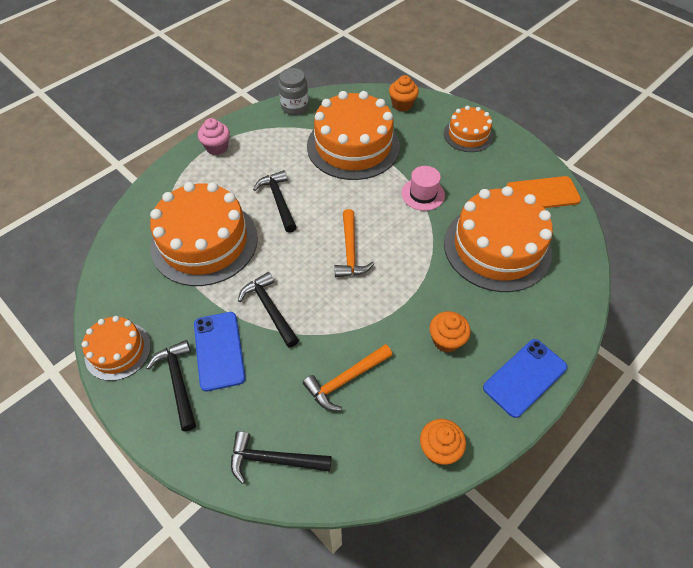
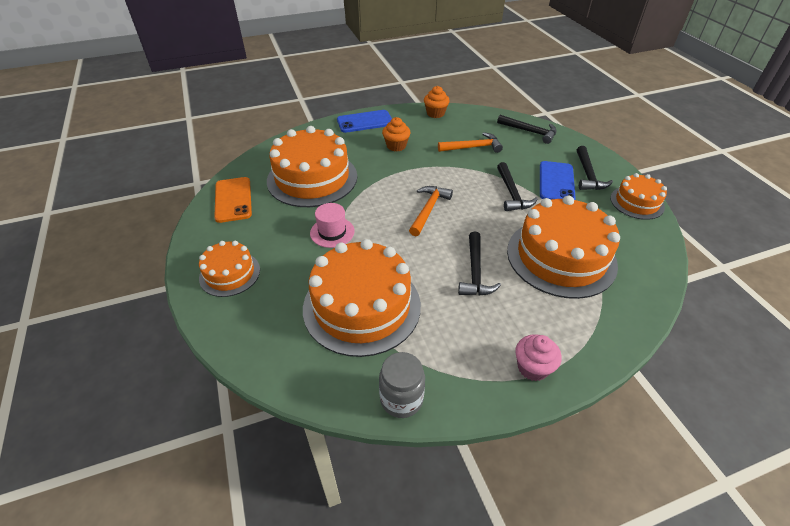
camera: 155 degrees left, 10 degrees down
(402, 104) = (259, 343): orange cupcake -> none
(542, 194) = (233, 200): orange phone -> orange phone turned 60 degrees clockwise

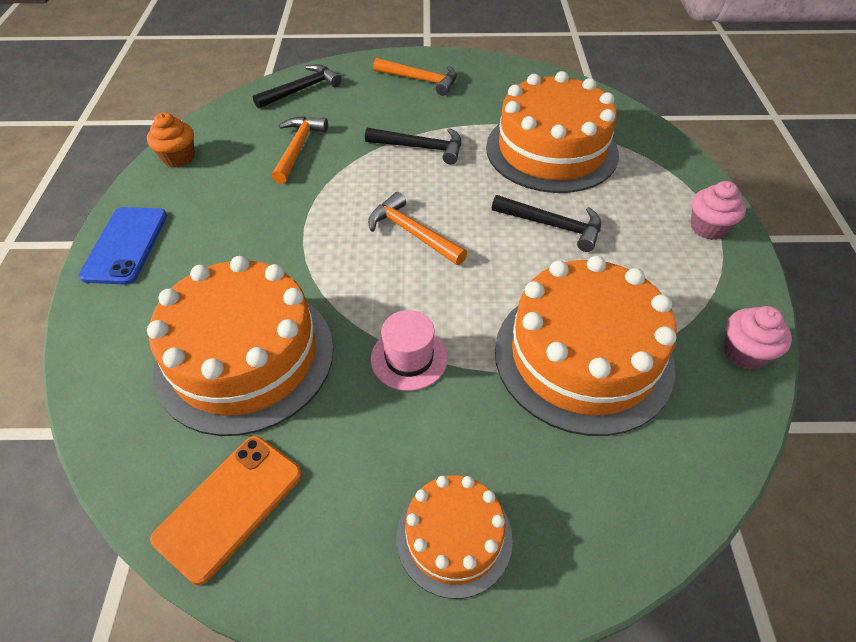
camera: 70 degrees left, 5 degrees up
(233, 200) = (229, 506): orange phone -> orange phone turned 60 degrees counterclockwise
(396, 146) = (231, 225): orange cupcake -> none
(401, 399) = (744, 353): grey jar -> pink cupcake
(556, 182) = (419, 106): blue phone -> none
(588, 175) = (420, 80): black hammer -> orange hammer
(637, 202) = (486, 68): orange cake -> none

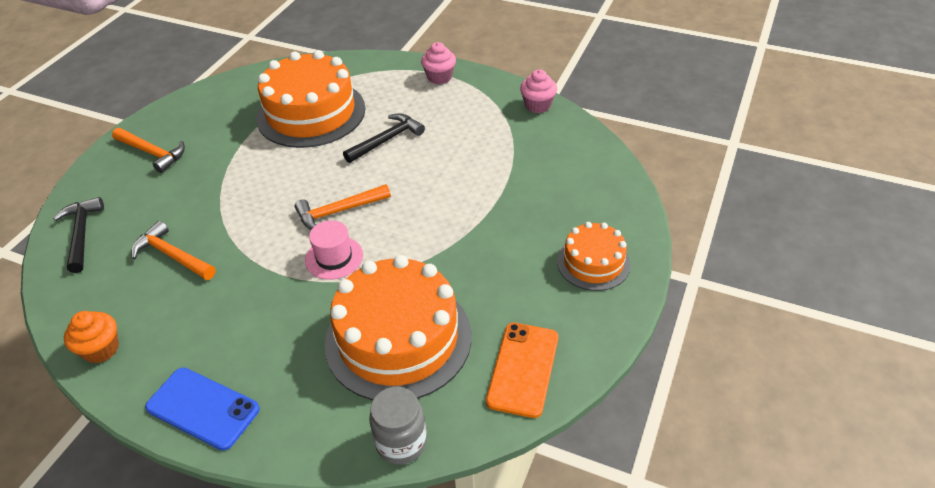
camera: 65 degrees left, 5 degrees down
(102, 415) = (401, 442): none -> grey jar
(229, 506) = (523, 369): orange phone -> orange phone turned 45 degrees clockwise
(409, 358) = (455, 246): pink hat -> pink hat (334, 258)
(420, 80) = (152, 153): orange hammer -> orange hammer turned 75 degrees clockwise
(420, 148) = (244, 179): black hammer -> none
(583, 357) = (503, 167): orange cake -> none

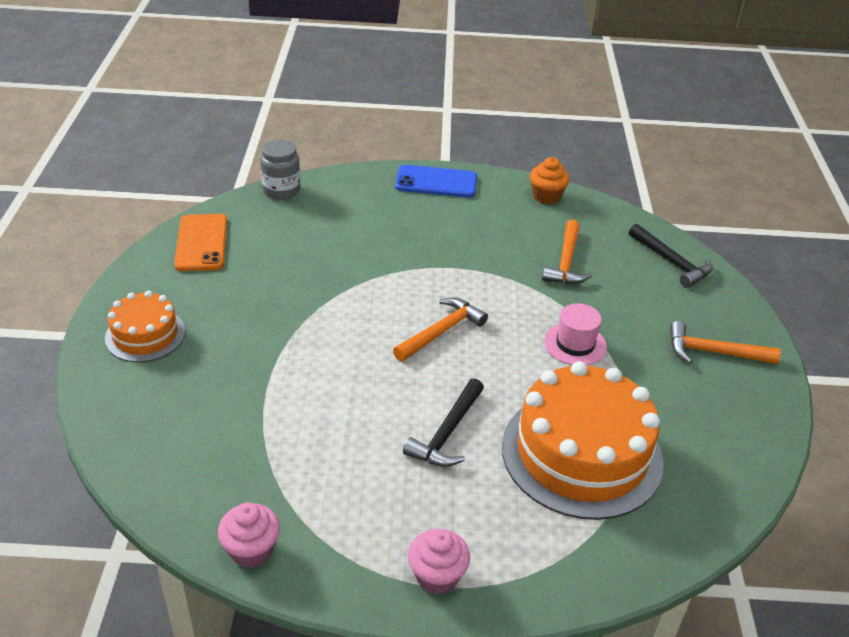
camera: 155 degrees right, 5 degrees down
(172, 256) = (566, 262): orange hammer -> orange hammer turned 90 degrees clockwise
(334, 258) = (413, 289): pink hat -> pink hat (575, 344)
(398, 338) = (315, 243): orange cake -> none

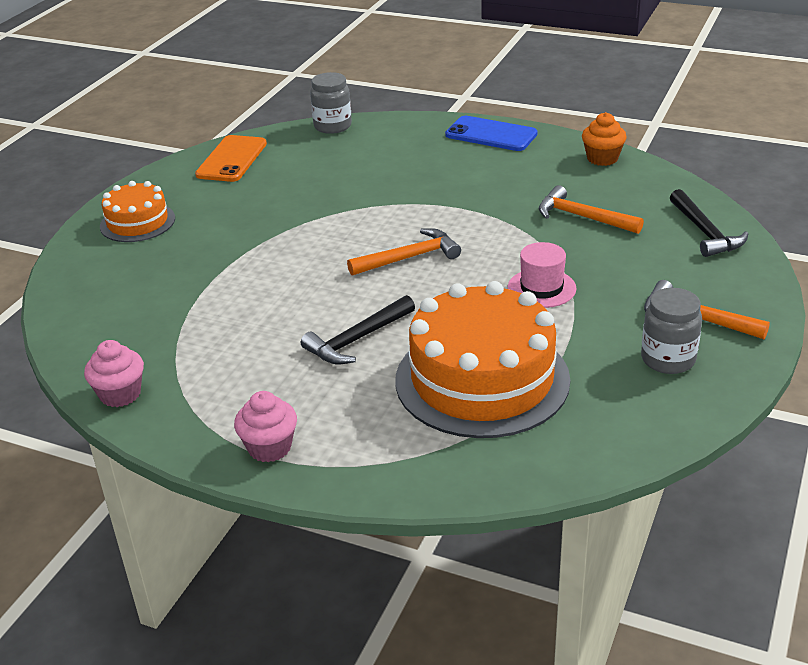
camera: 25 degrees right, 5 degrees down
(566, 262) = (583, 217): orange hammer -> orange hammer turned 90 degrees clockwise
(717, 399) = (668, 359): none -> grey jar

